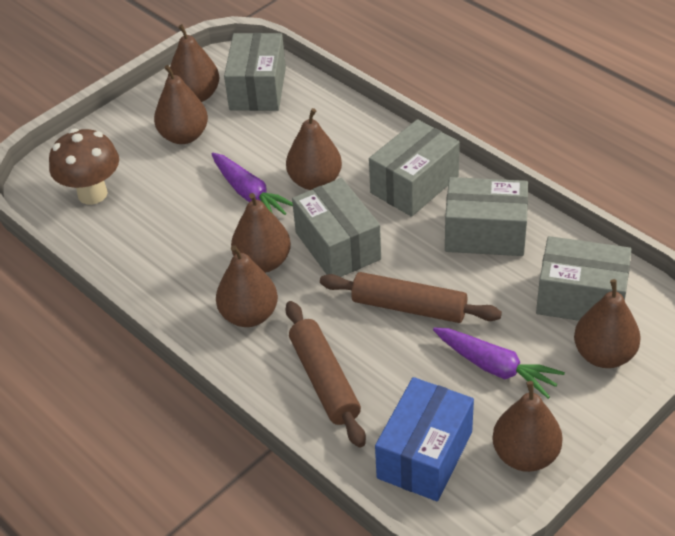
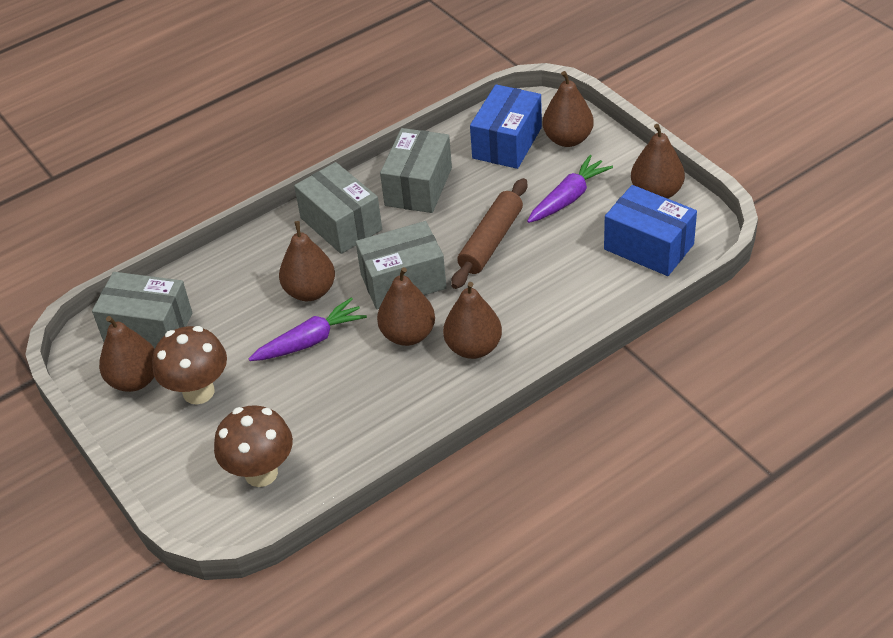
camera: 80 degrees left, 0 degrees up
(184, 136) = (198, 392): brown pear -> brown mushroom
(324, 380) = (561, 301): brown rolling pin -> none
(580, 298) = (507, 143): grey box -> blue box

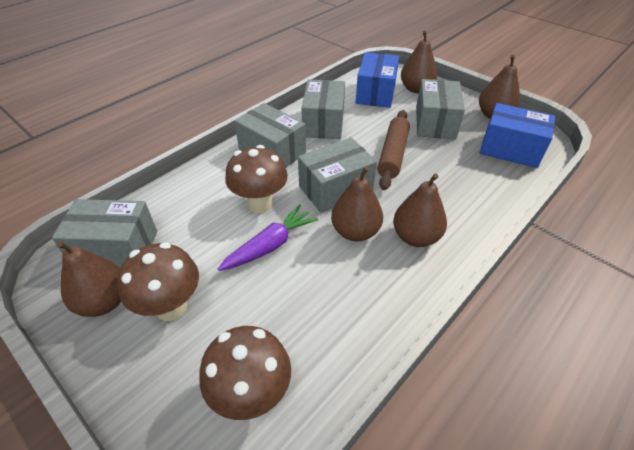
camera: 15 degrees left, 0 degrees up
(310, 291) = (260, 203): brown pear -> brown mushroom
(568, 198) = (435, 123): purple carrot -> grey box

